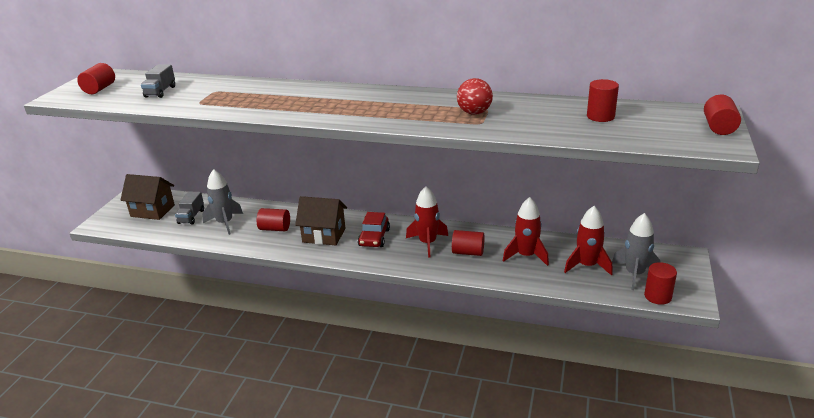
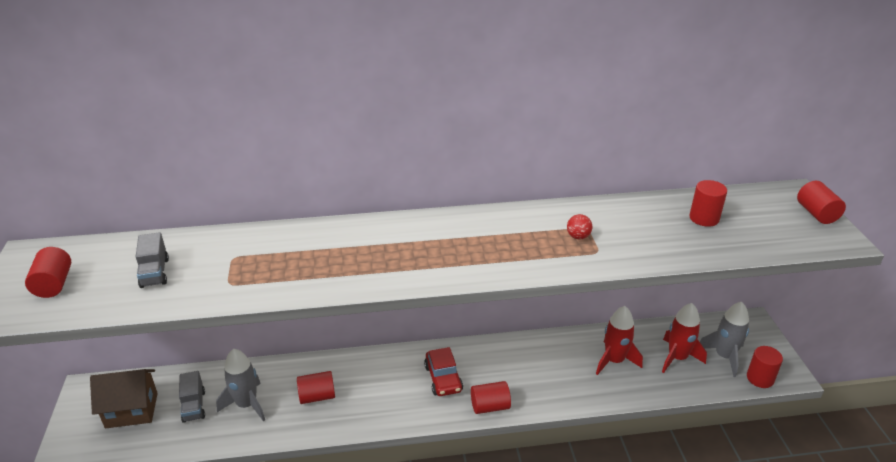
camera: 25 degrees left, 5 degrees up
(324, 235) = (383, 390): brown house -> none
(427, 243) = (506, 371): red rocket -> none
(468, 252) = (555, 372): red cylinder -> red cylinder (490, 406)
(474, 113) = (578, 237): red ball -> red ball, size x0.62

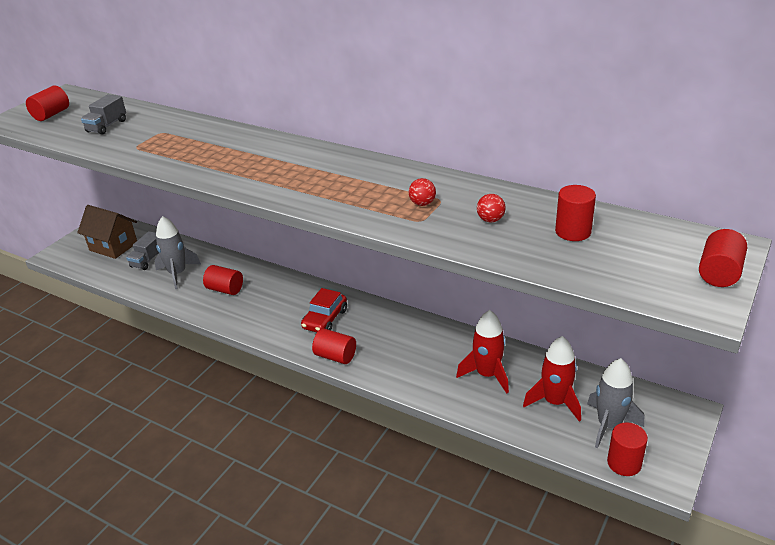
camera: 40 degrees right, 0 degrees up
(642, 231) = (490, 220): none -> red ball

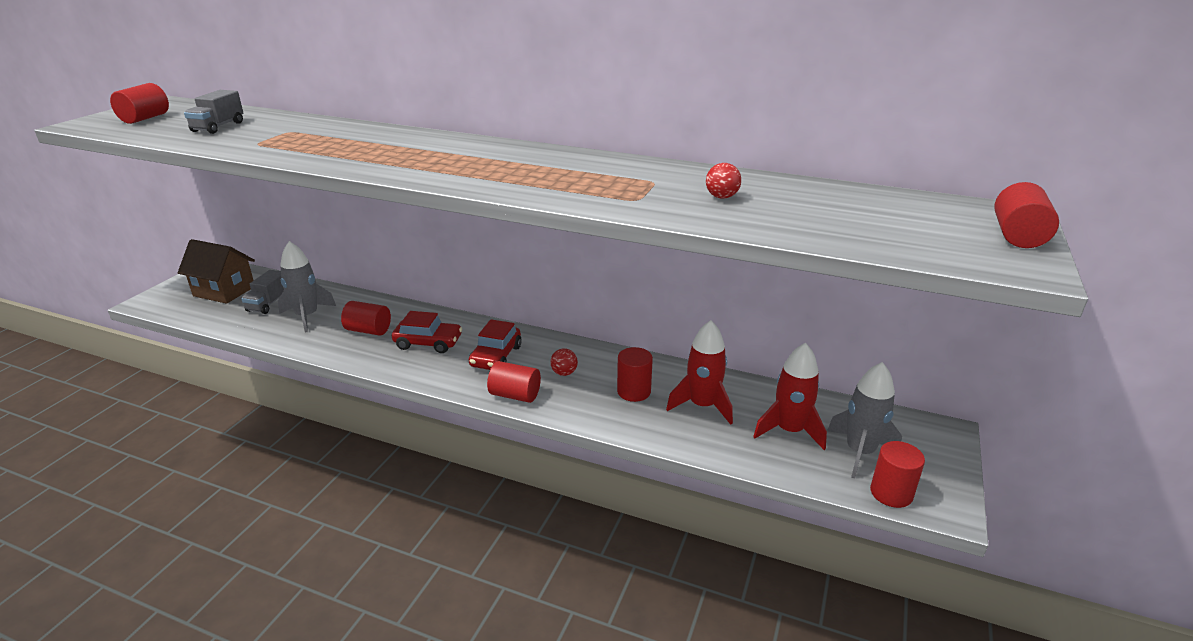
camera: 10 degrees left, 5 degrees down
(272, 303) = (428, 343): none -> red car
(422, 203) = (633, 185): red ball -> red ball (564, 373)
(573, 232) = (825, 205): red cylinder -> red cylinder (634, 391)

